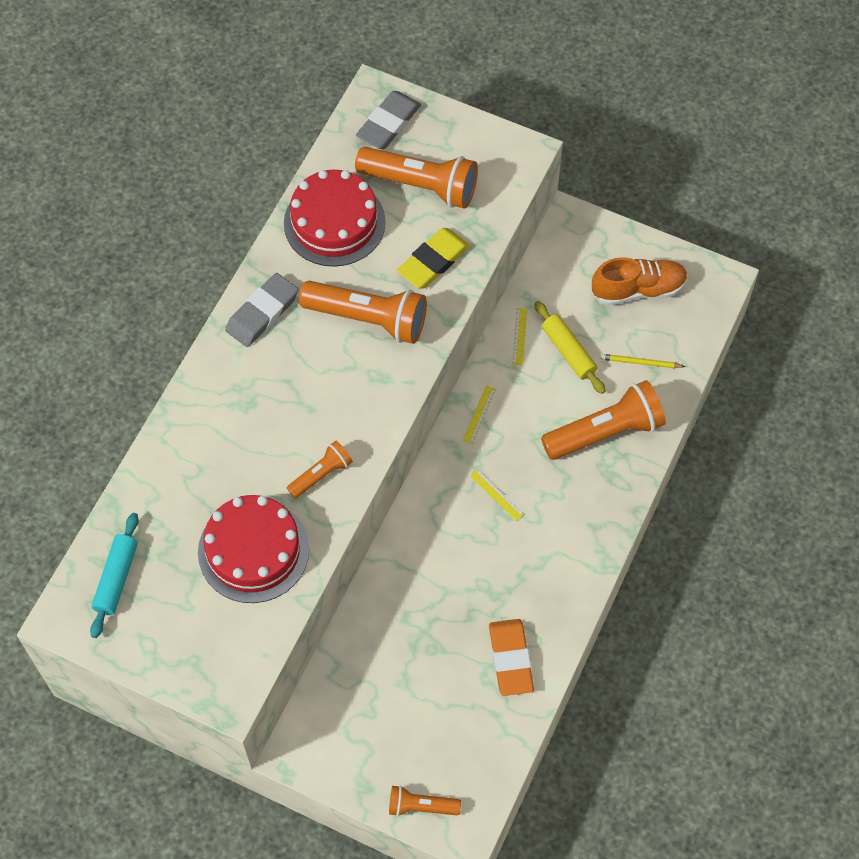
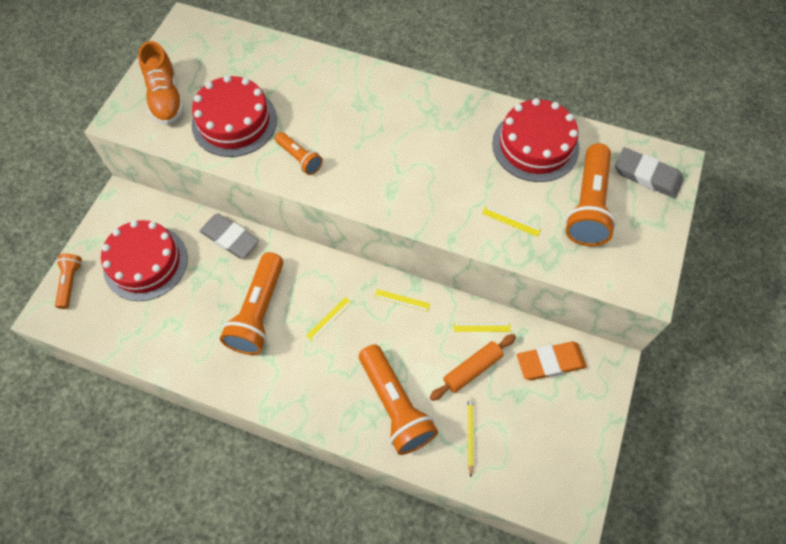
camera: 85 degrees right, 0 degrees up
(116, 578) = (214, 46): turquoise rolling pin -> none
(262, 313) = (441, 106): grey eraser -> grey eraser (230, 238)
(368, 319) = (445, 178): orange flashlight -> orange flashlight (259, 312)
(400, 712) = (145, 263): none -> red cake
(433, 261) = (511, 221): yellow eraser -> yellow ruler
(510, 659) = (184, 339): orange eraser -> orange eraser (550, 362)
(568, 351) = (472, 369): yellow rolling pin -> orange rolling pin
(638, 289) = (548, 429): orange shoe -> orange shoe (166, 98)

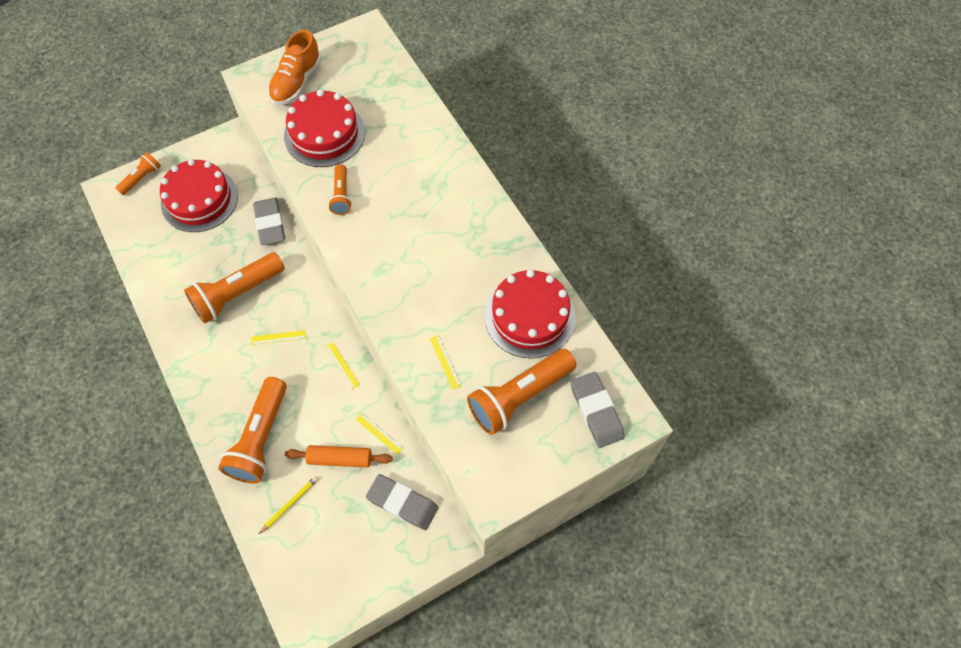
camera: 40 degrees right, 0 degrees up
(550, 362) = (402, 503): orange eraser -> grey eraser

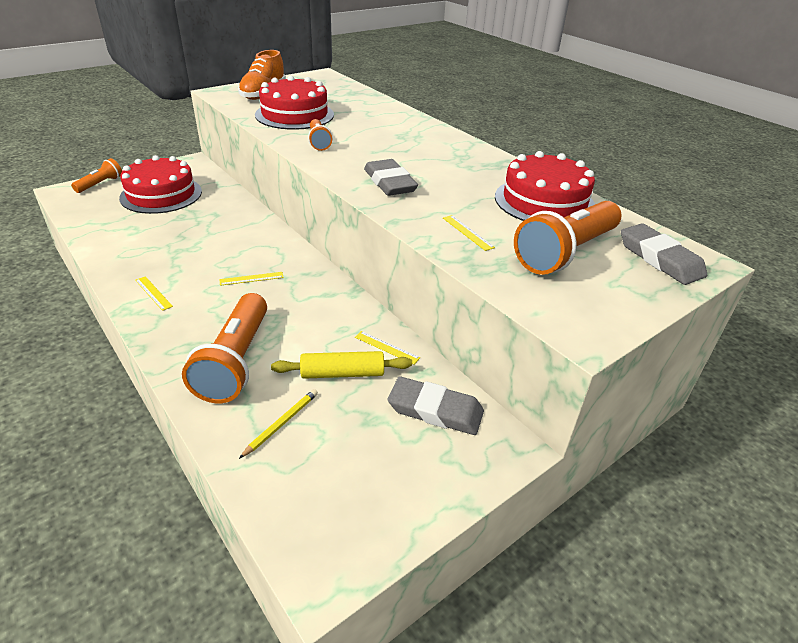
camera: 10 degrees left, 25 degrees down
(237, 294) = (201, 251): orange flashlight -> none
(270, 223) = (236, 206): grey eraser -> grey eraser (389, 182)
(340, 459) = (342, 373): orange rolling pin -> yellow rolling pin
(342, 365) = (329, 295): yellow ruler -> yellow ruler (153, 293)

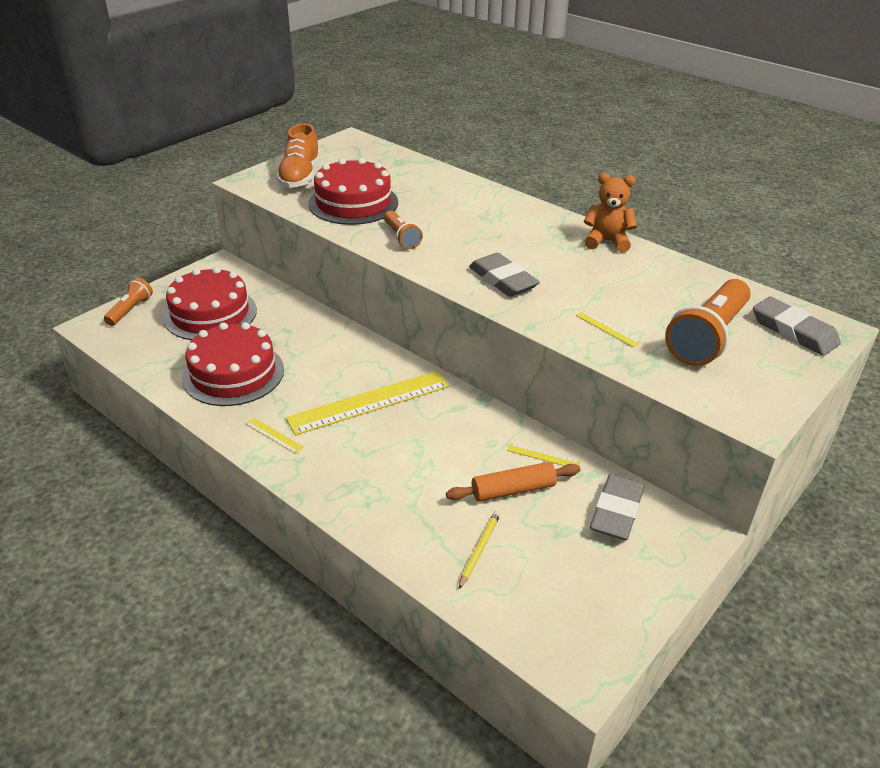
camera: 10 degrees left, 0 degrees up
(235, 361) = (402, 496): orange flashlight -> none
(251, 278) = (369, 402): yellow ruler -> yellow ruler, size x2.46
(342, 373) = (513, 490): yellow rolling pin -> orange rolling pin
(435, 410) = (616, 511): grey eraser -> grey eraser turned 75 degrees counterclockwise
(503, 165) = (607, 241): none -> orange teddy bear
(544, 201) = (665, 281): red cake -> red cake (233, 373)

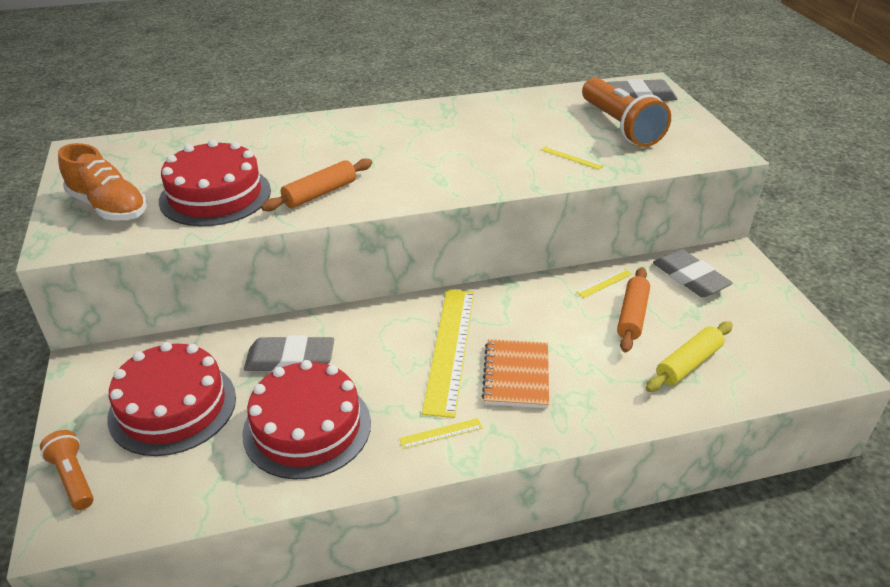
camera: 55 degrees left, 0 degrees up
(369, 449) = (516, 375): none -> orange notebook
(401, 238) = (320, 193): orange flashlight -> orange rolling pin
(479, 549) = (688, 364): yellow pencil -> yellow rolling pin
(503, 280) = (454, 172): grey eraser -> grey eraser (290, 359)
(607, 241) = (453, 108): orange teddy bear -> none
(607, 328) = (572, 157): yellow ruler -> yellow ruler turned 45 degrees clockwise

